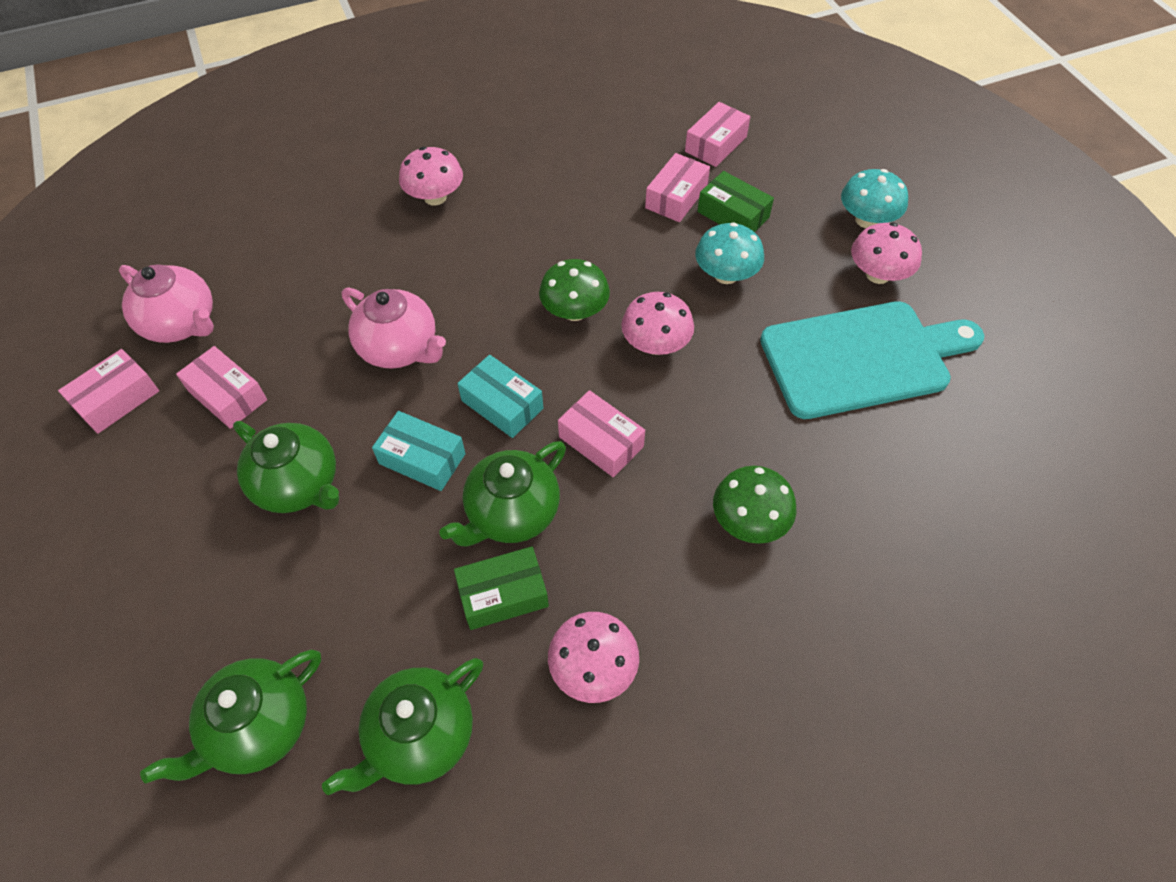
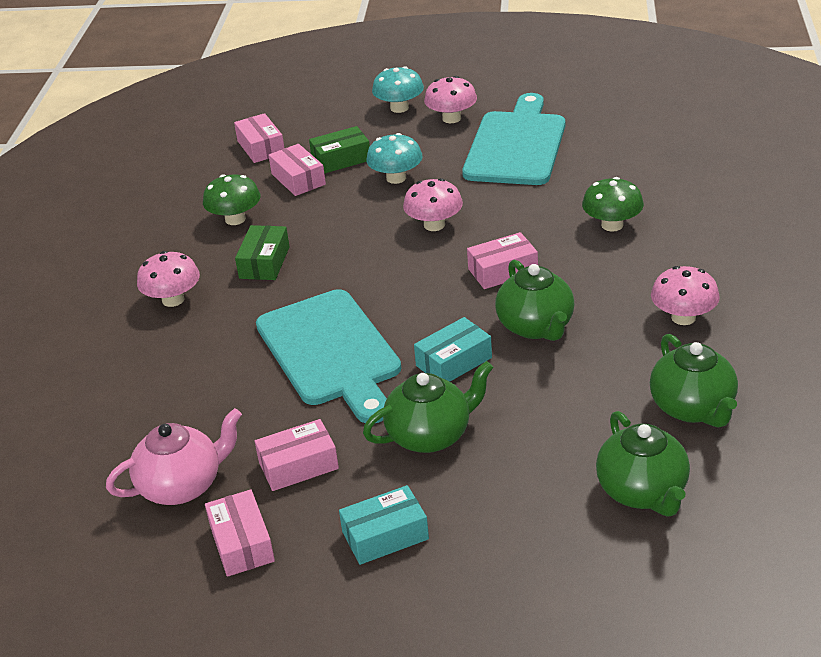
camera: 60 degrees left, 20 degrees down
(400, 348) = (330, 352): pink teapot -> turquoise cutting board
(502, 404) = (432, 310): turquoise box -> turquoise box (385, 535)
(503, 594) = (602, 345): green box -> green box (264, 262)
(575, 311) = (370, 254): green mushroom -> green mushroom (235, 219)

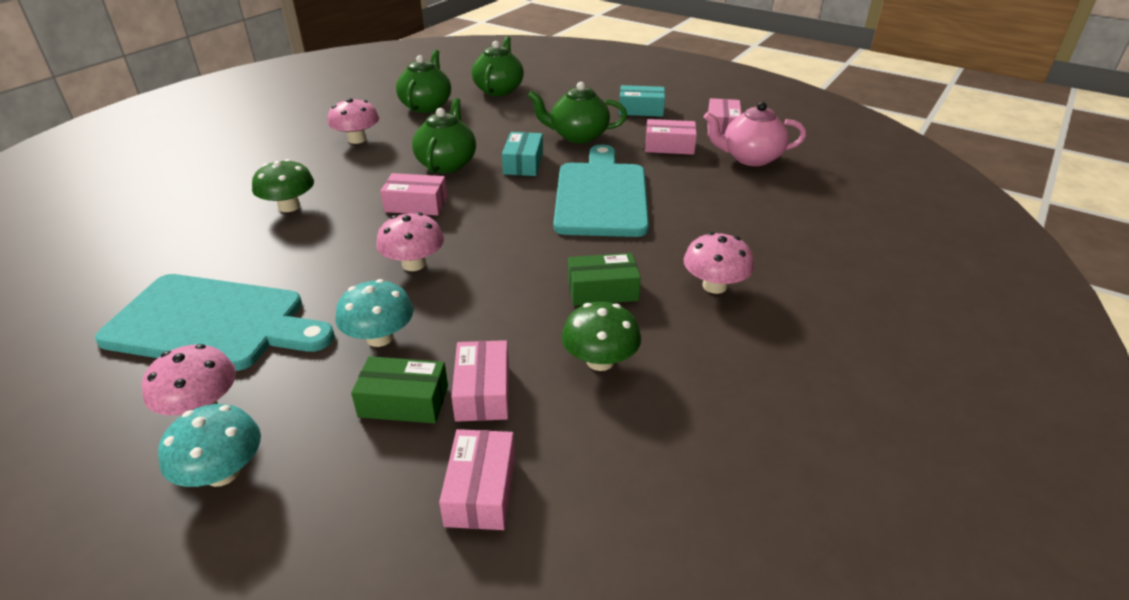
camera: 155 degrees left, 0 degrees up
(264, 262) = (602, 290): green box -> green box turned 45 degrees clockwise
(454, 362) = (523, 163): turquoise box -> turquoise box turned 75 degrees counterclockwise
(516, 145) = (213, 323): turquoise cutting board -> turquoise cutting board turned 120 degrees counterclockwise

